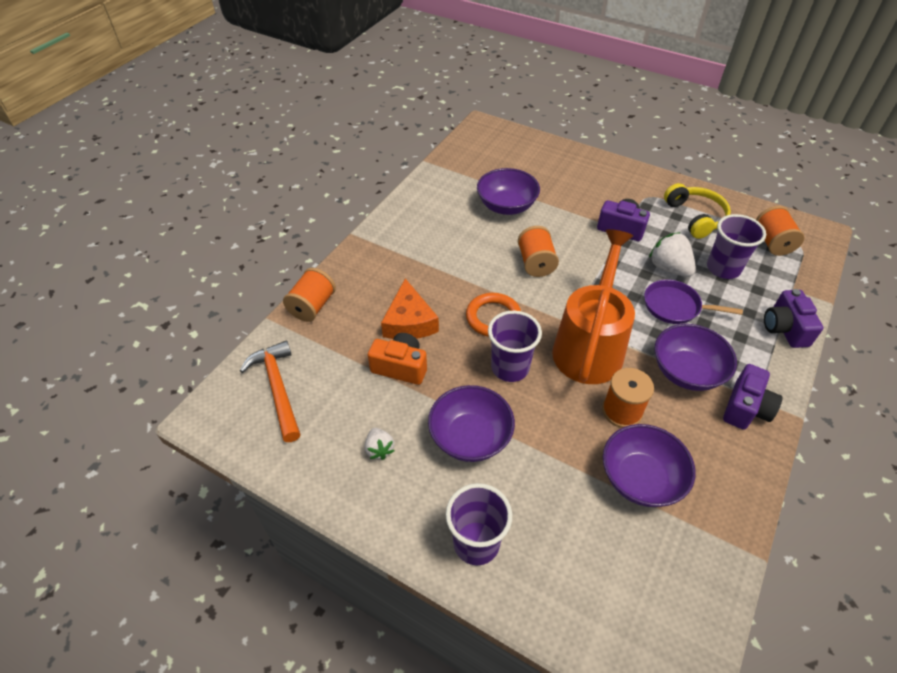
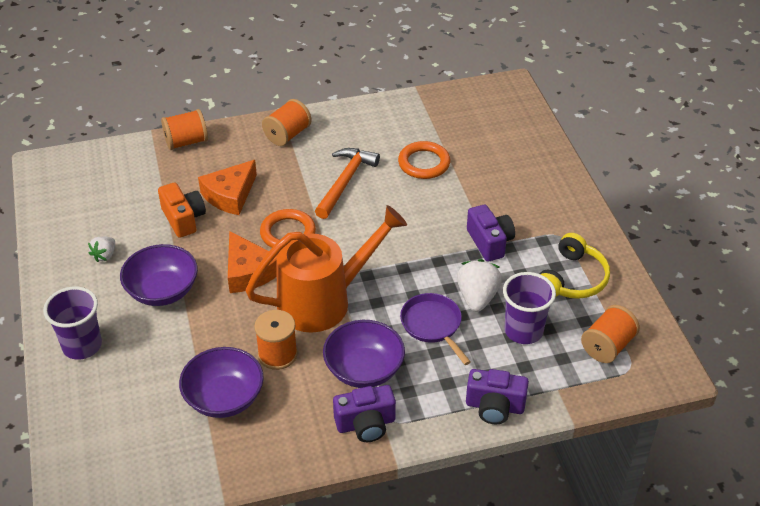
camera: 45 degrees right, 5 degrees down
(278, 388) = (100, 178): orange hammer -> orange hammer (345, 182)
(506, 206) = (424, 163): purple bowl -> orange ring
(510, 368) = (248, 272): purple cup -> orange cheese
(536, 263) = (377, 219): orange spool -> orange spool (287, 135)
(785, 328) = (494, 406): purple camera -> purple camera turned 120 degrees counterclockwise

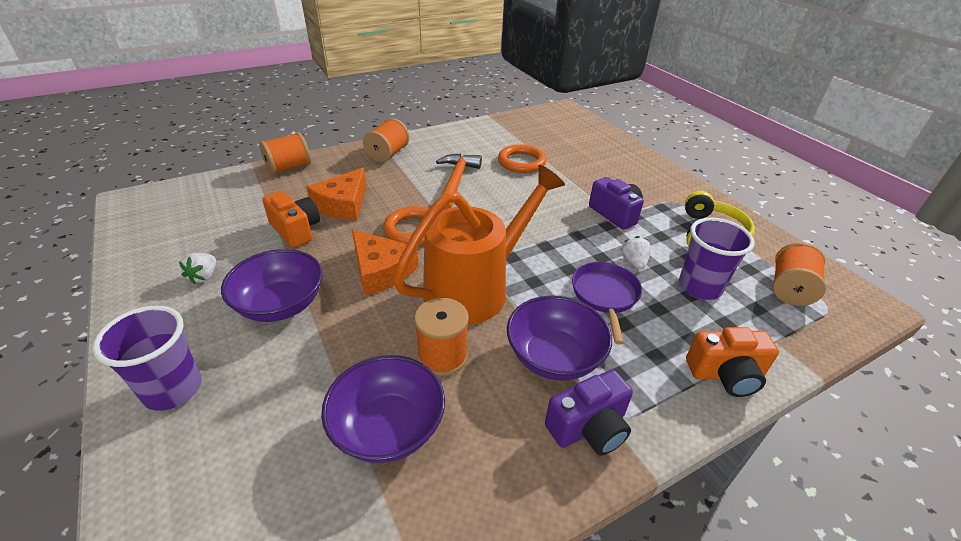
camera: 15 degrees left, 5 degrees down
(433, 325) = (605, 296): purple pan -> purple pan turned 45 degrees clockwise
(477, 297) = (633, 262): white strawberry -> white strawberry, size x0.59
(494, 406) = (725, 374): purple camera -> orange camera

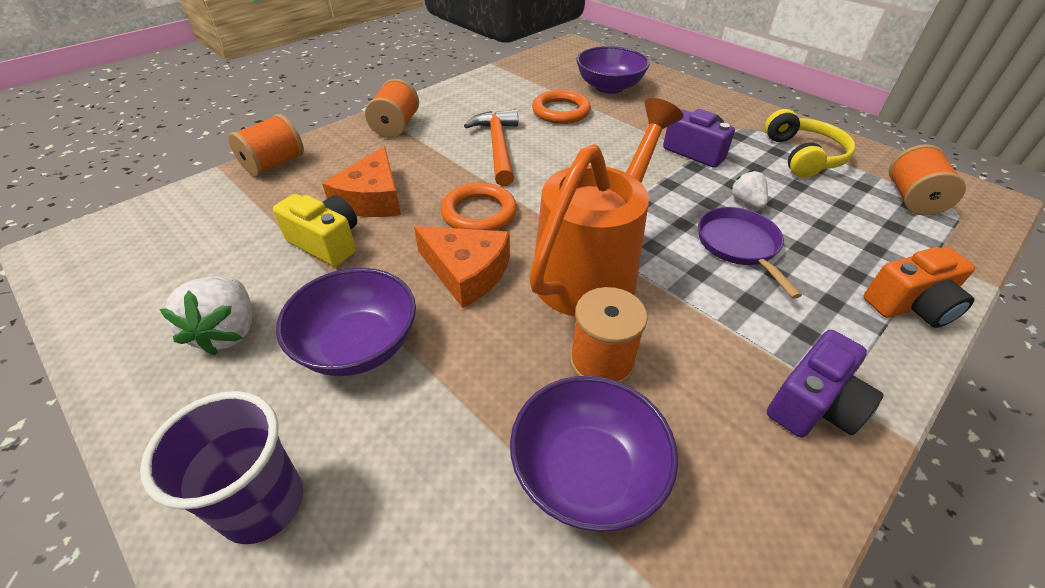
camera: 15 degrees left, 5 degrees up
(204, 276) = (228, 331): white strawberry -> white strawberry, size x1.68
(296, 230) = (327, 243): orange camera -> yellow camera
(554, 357) = (727, 330): purple bowl -> purple bowl (609, 87)
(699, 287) = (827, 215): purple cup -> none

